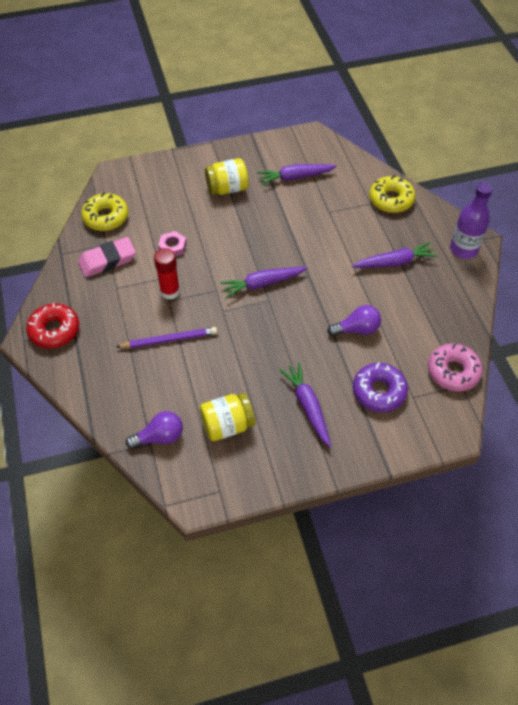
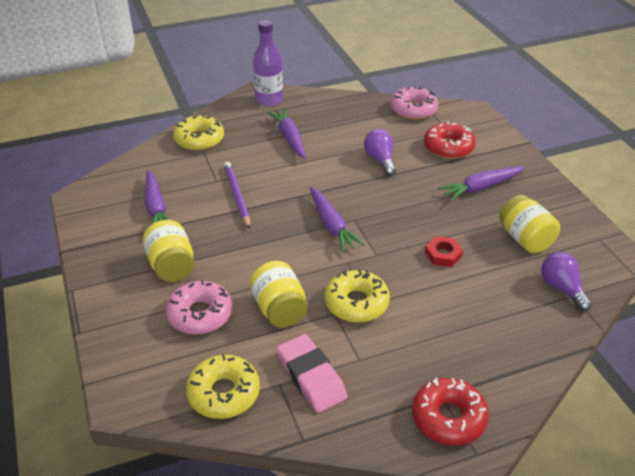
camera: 95 degrees left, 15 degrees down
(169, 340) = (431, 295): purple pencil -> purple pencil (237, 196)
(170, 291) = (356, 303): red glue stick -> yellow donut
(172, 247) = (279, 309): pink nut -> yellow jar
(176, 205) = (200, 314): none -> pink donut
(215, 357) = (443, 255): none -> red nut
(379, 391) = (448, 147): purple donut -> red donut

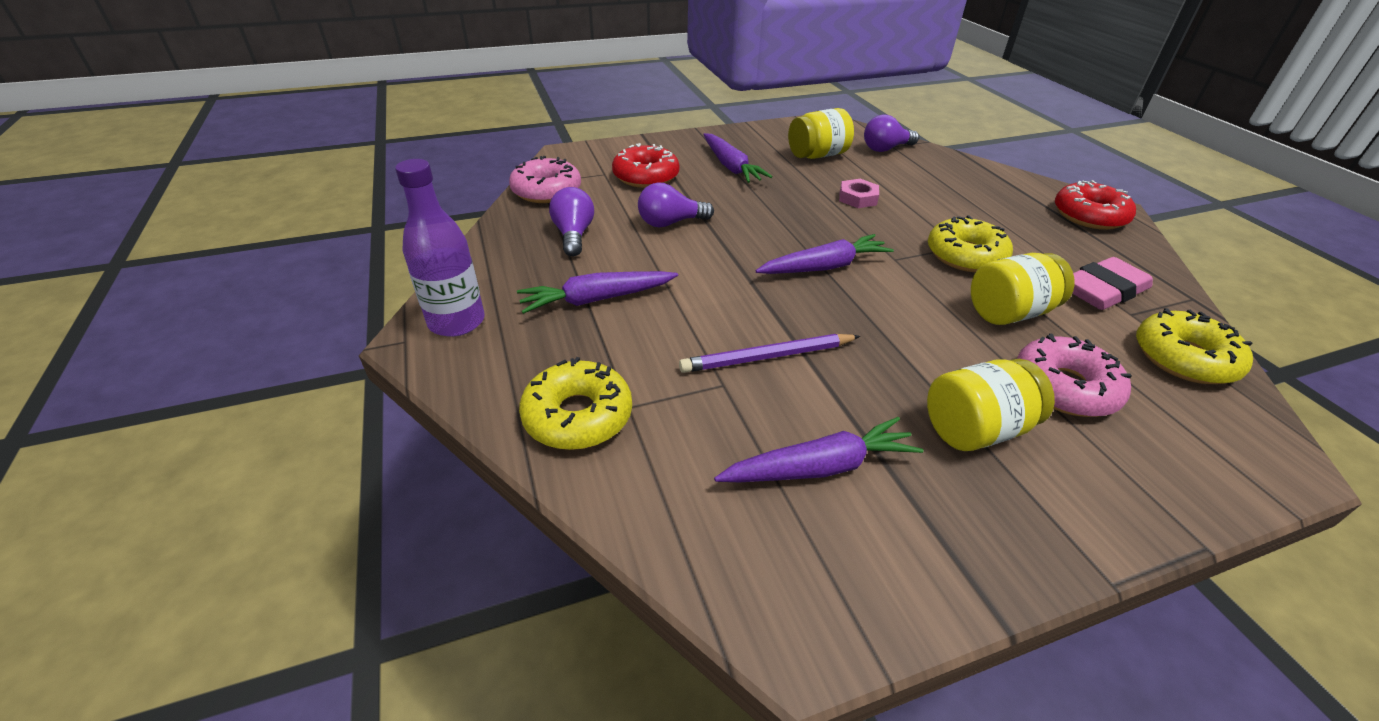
camera: 90 degrees left, 0 degrees up
(357, 125) = (573, 235): none -> purple light bulb
(443, 255) = (857, 198): red nut -> pink nut

